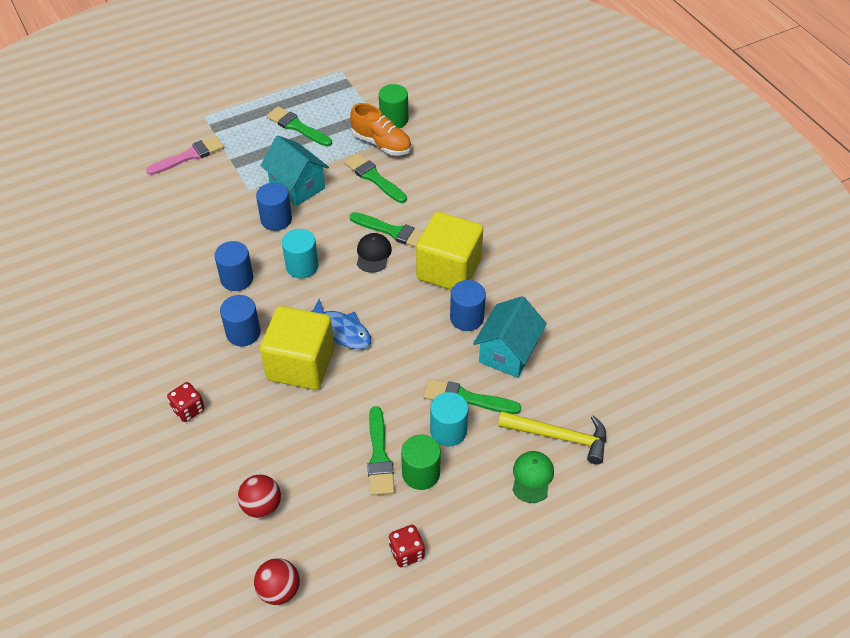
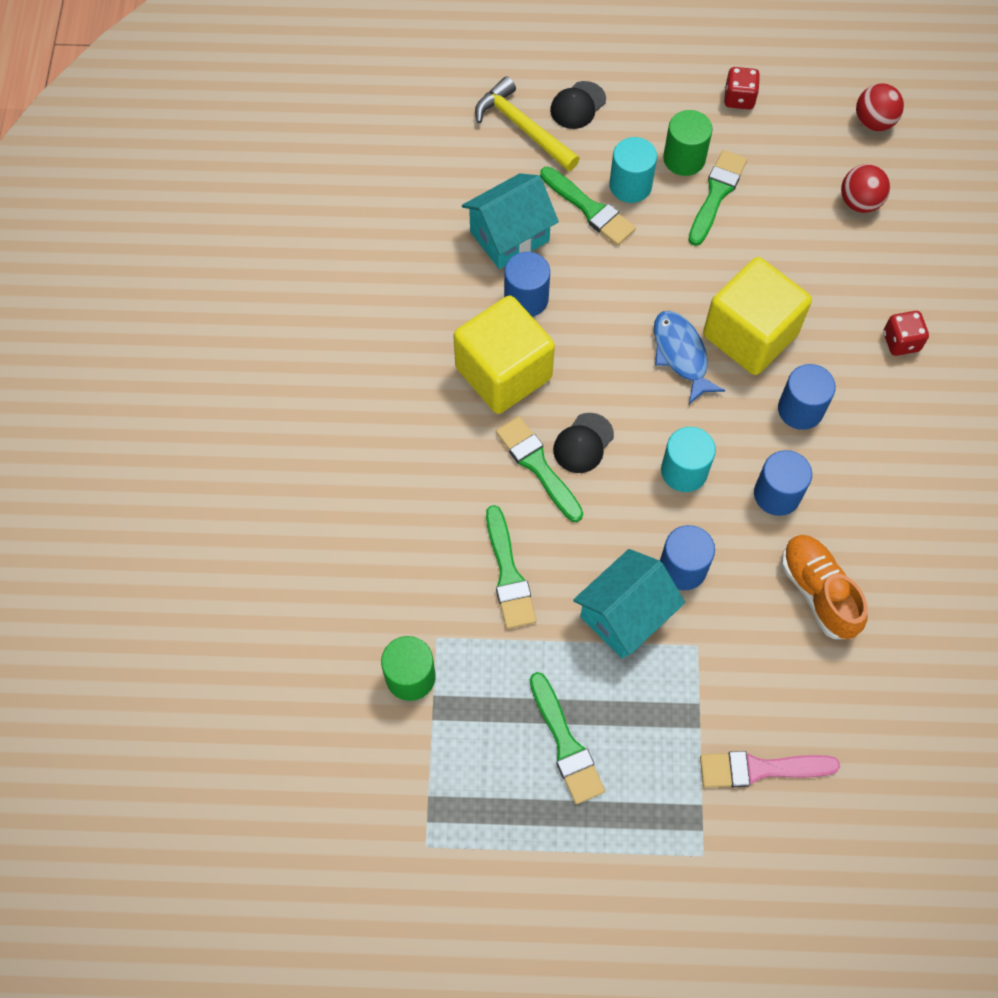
camera: 150 degrees left, 15 degrees up
(297, 186) = (625, 615): turquoise house -> turquoise house turned 60 degrees clockwise
(381, 143) = (459, 635): orange shoe -> orange shoe (818, 592)
(532, 477) = (577, 105): green cap -> black cap

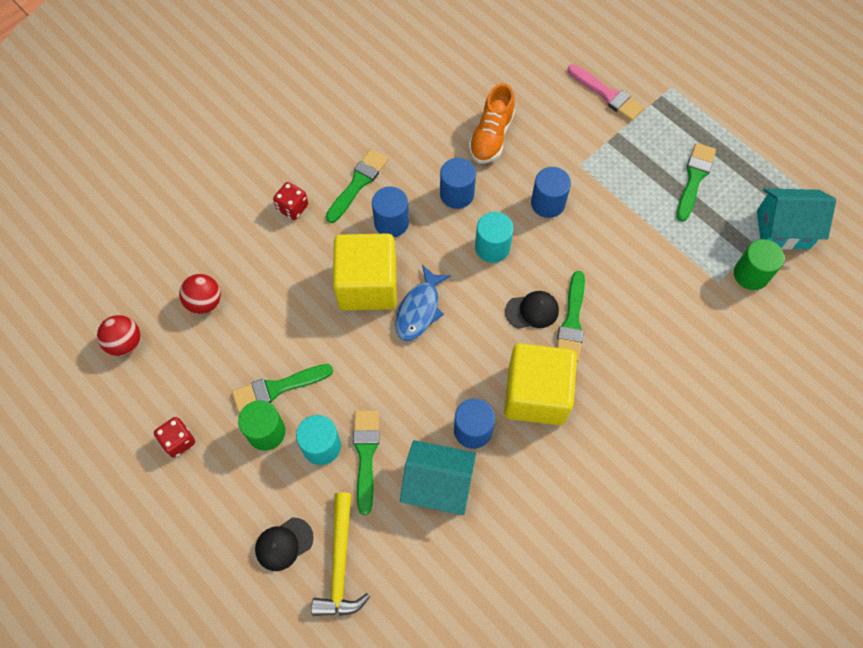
camera: 135 degrees left, 0 degrees up
(508, 574) = (647, 279): green brush -> green brush (358, 183)
(577, 105) = (284, 544): black cap -> black cap turned 150 degrees clockwise
(625, 615) = (603, 207): turquoise house -> turquoise house (783, 229)

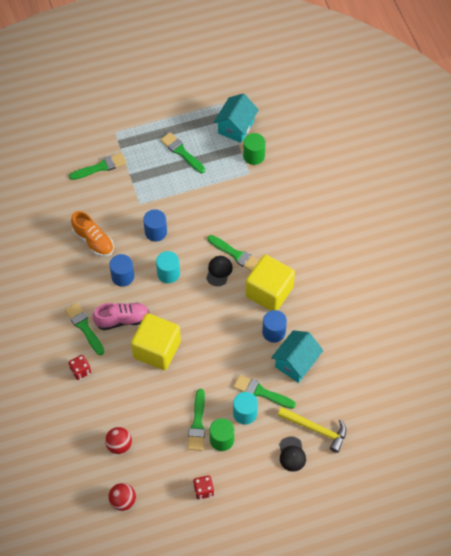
camera: 65 degrees left, 5 degrees down
(391, 222) = (122, 320): blue cylinder -> pink shoe
(419, 310) = (187, 328): blue fish -> none
(607, 95) = (100, 167): pink brush -> green brush

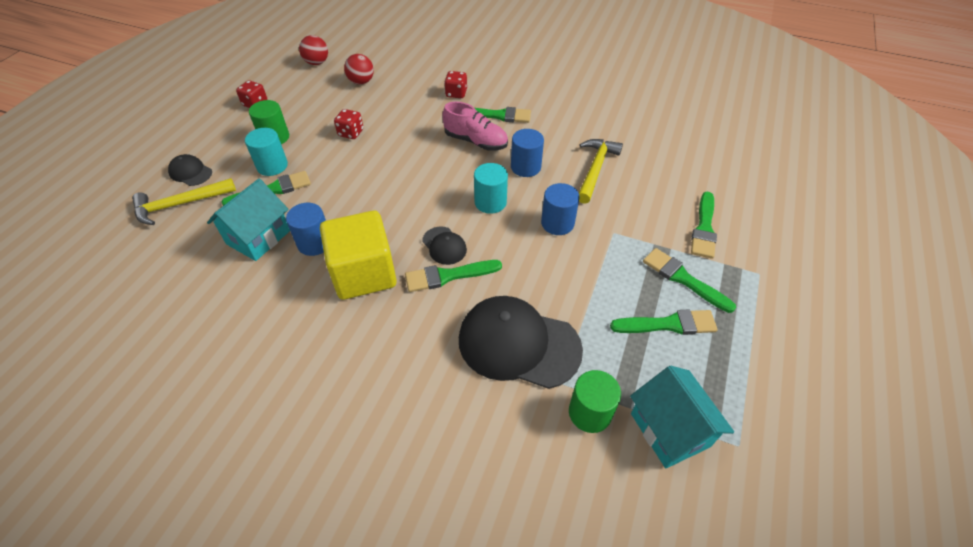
camera: 130 degrees right, 10 degrees down
(93, 241) = (595, 169): orange shoe -> yellow hammer
(122, 320) = (476, 141): pink shoe -> pink shoe turned 90 degrees counterclockwise
(157, 349) = (415, 146): yellow cube -> none
(177, 398) = (351, 133): none -> red dice
(197, 424) = (310, 132): green brush -> green brush (683, 279)
(246, 200) = (518, 344): none -> black cap
(296, 363) = (258, 237): turquoise house -> turquoise house turned 45 degrees clockwise

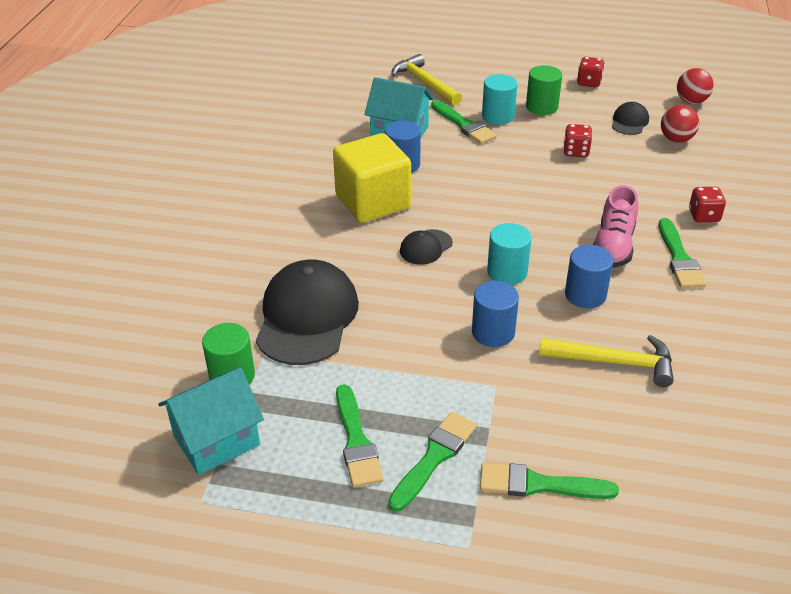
camera: 80 degrees right, 10 degrees down
(190, 172) = (468, 76): black cap -> black cap (629, 122)
(448, 276) = (384, 256): green brush -> none

